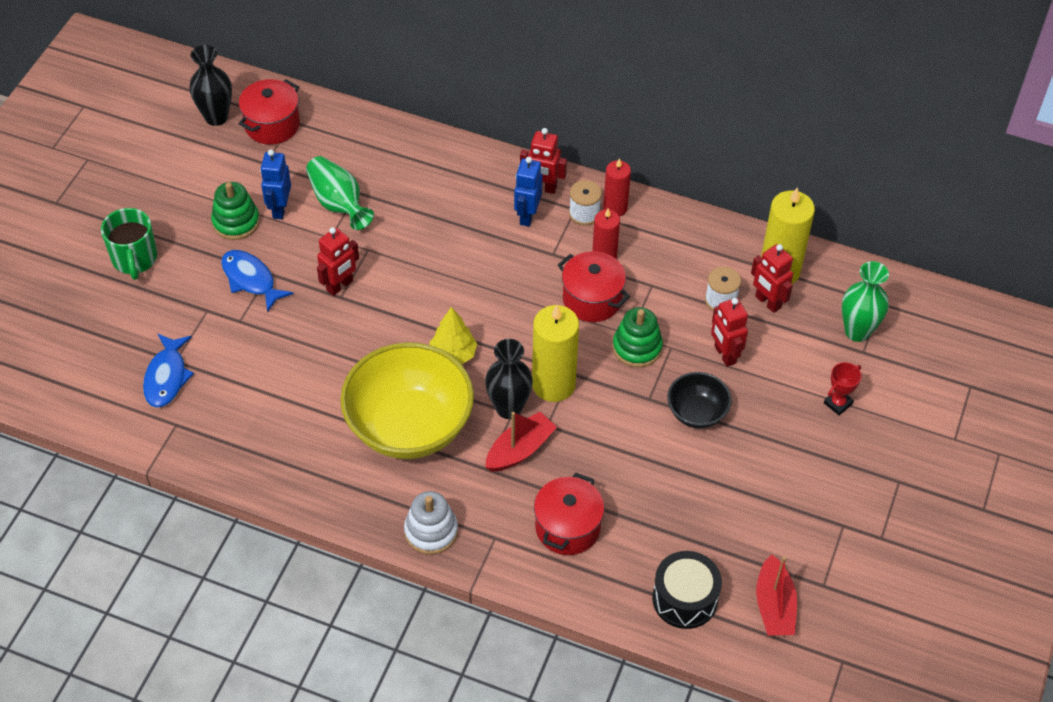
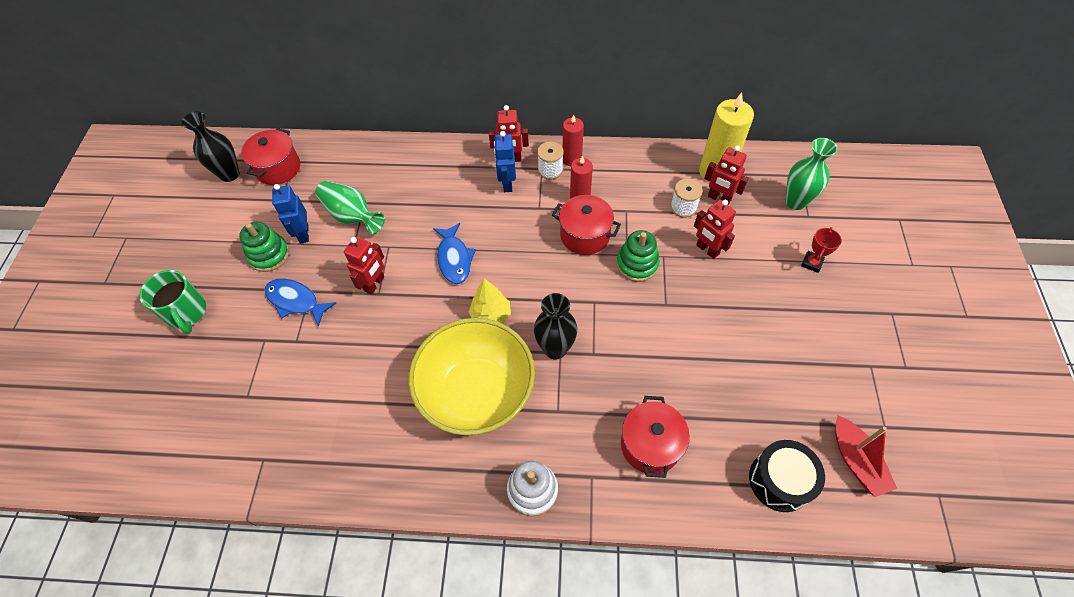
camera: 15 degrees left, 5 degrees up
(167, 377) = (242, 414): blue fish -> blue fish (454, 259)
(520, 450) = (580, 384): red boat -> none
(553, 384) = (584, 316): yellow candle -> none
(696, 413) = (709, 305): black bowl -> none

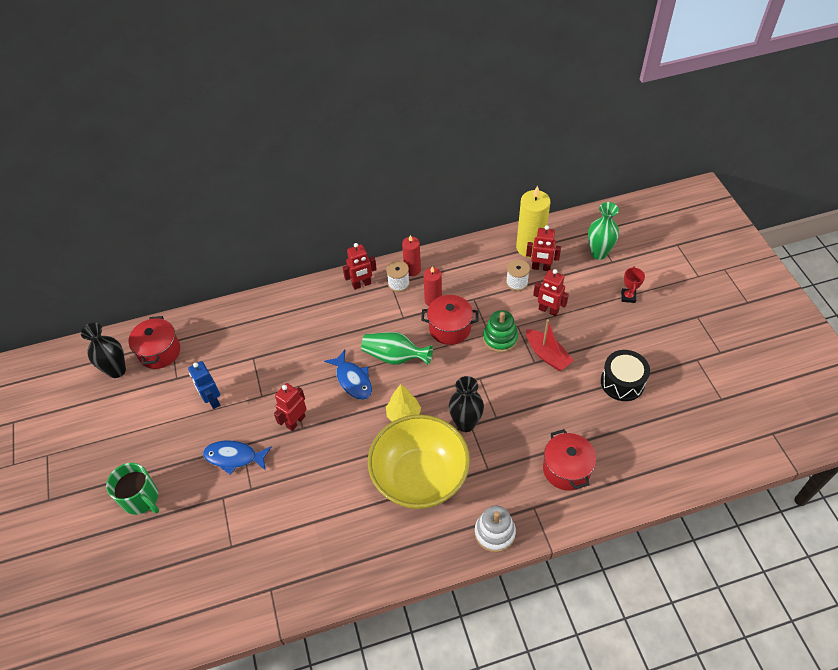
camera: 20 degrees left, 5 degrees down
(269, 255) = (190, 427): green stacking toy -> none
(352, 216) = (247, 372): green vase -> green vase (395, 357)
(374, 284) = (295, 421): red robot -> red robot turned 150 degrees counterclockwise
(507, 184) = (368, 306): blue robot -> none
(779, 480) = (666, 461): black drum -> black drum (622, 382)
(856, 461) = (711, 429): red boat -> red boat (547, 355)

